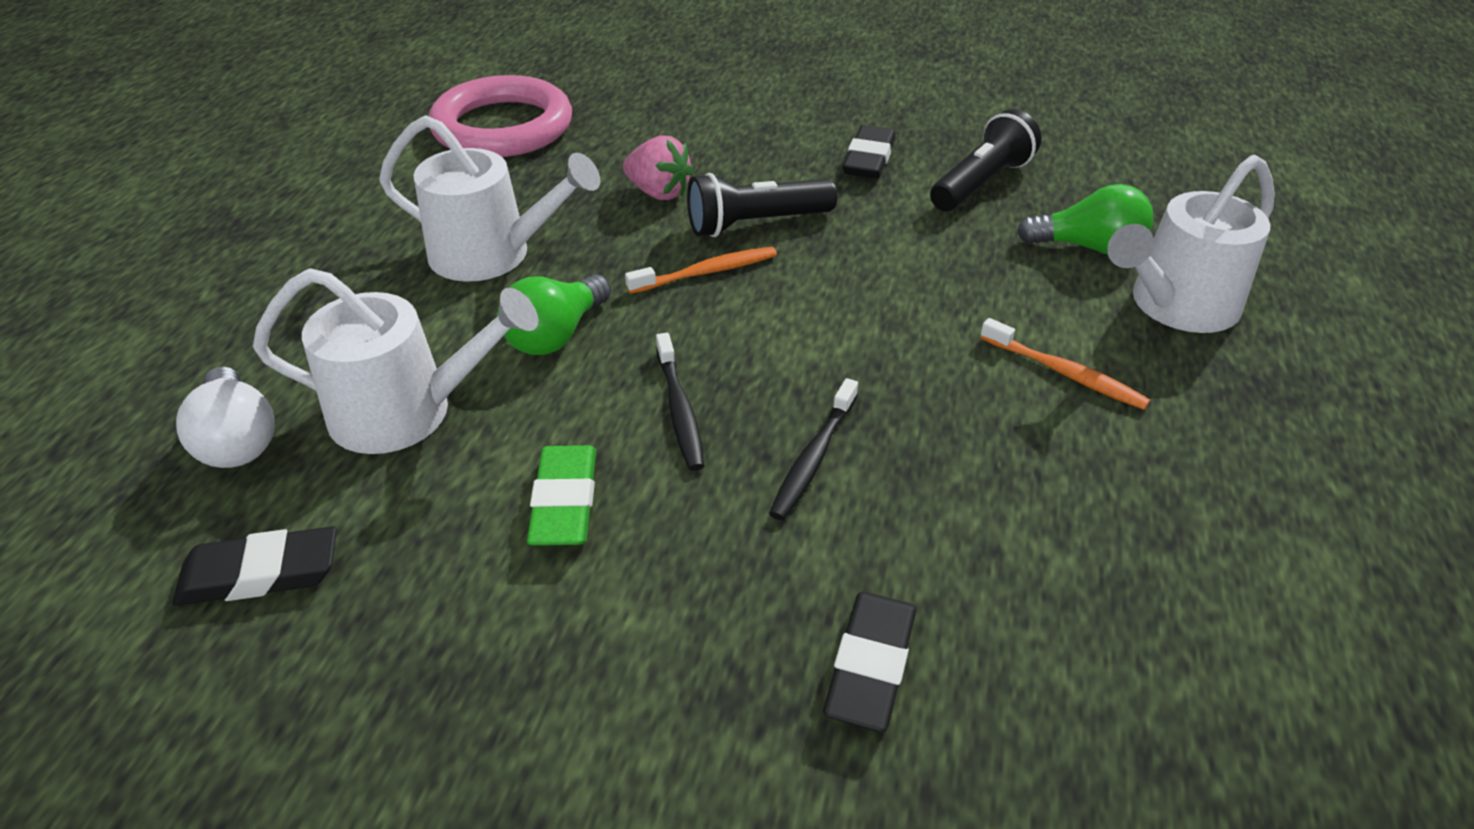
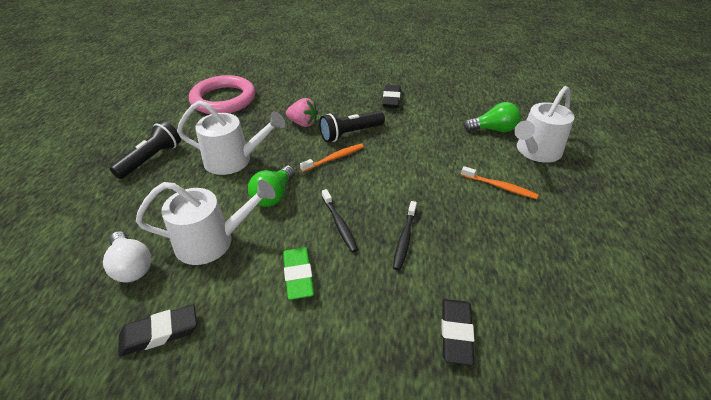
camera: 10 degrees left, 0 degrees up
(981, 183) = (441, 105): black flashlight -> black flashlight (151, 159)

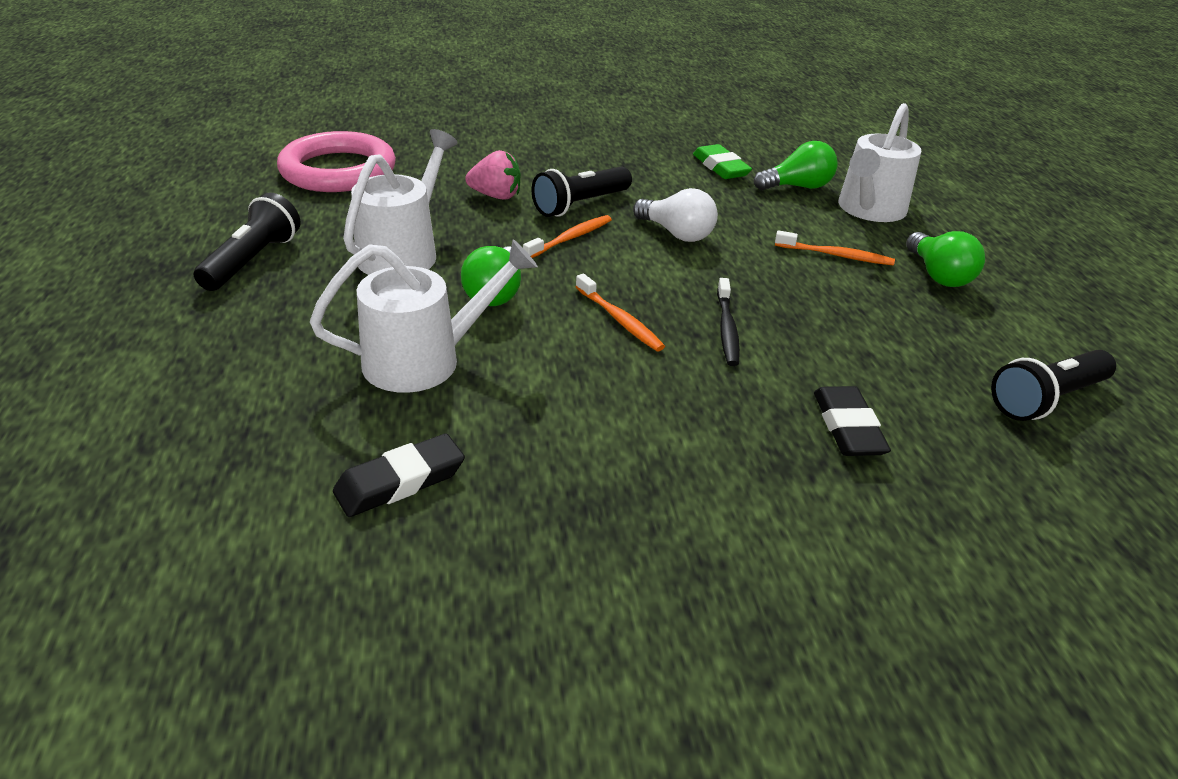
camera: 15 degrees left, 5 degrees down
(131, 266) = (302, 405): white light bulb -> white light bulb (676, 233)
(234, 160) = (403, 252): white watering can -> white watering can turned 60 degrees counterclockwise
(298, 275) = (587, 388): green eraser -> green eraser (720, 167)
(339, 224) = (619, 320): black toothbrush -> orange toothbrush
(391, 99) = (624, 156): black eraser -> none
(566, 210) = (938, 275): none -> green light bulb
(612, 330) = (1046, 399): none -> black flashlight

